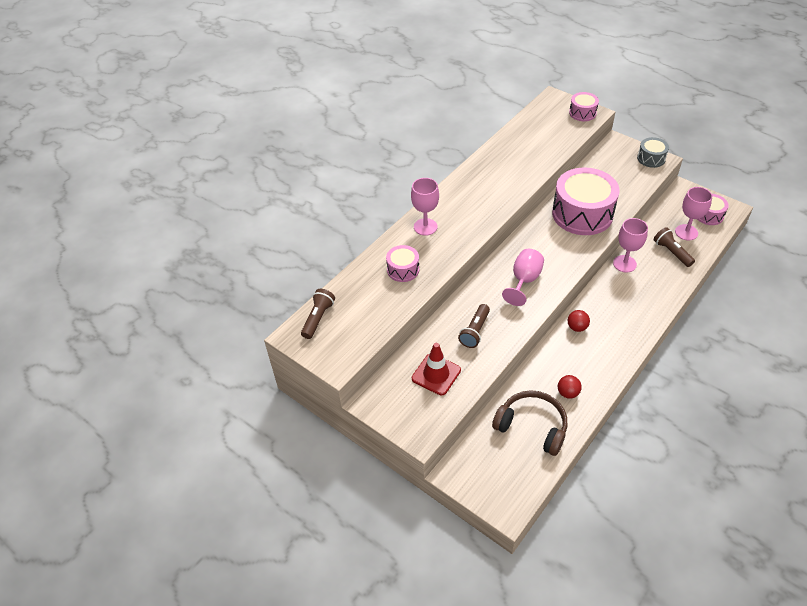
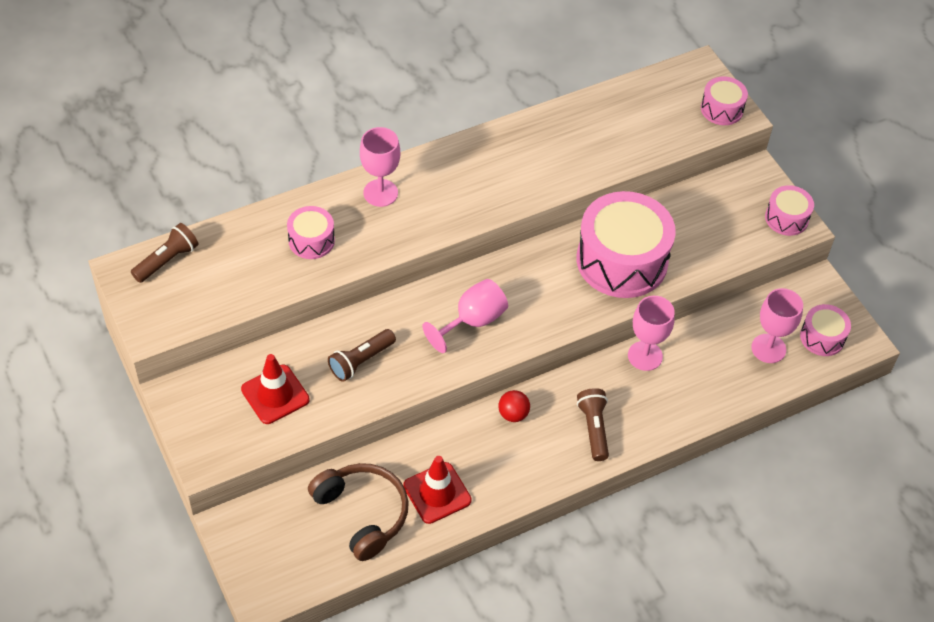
camera: 20 degrees right, 5 degrees up
(568, 393) = (437, 493): red ball -> red traffic cone
(651, 158) = (786, 218): grey drum -> pink drum
(671, 252) = (723, 368): brown flashlight -> brown flashlight (593, 429)

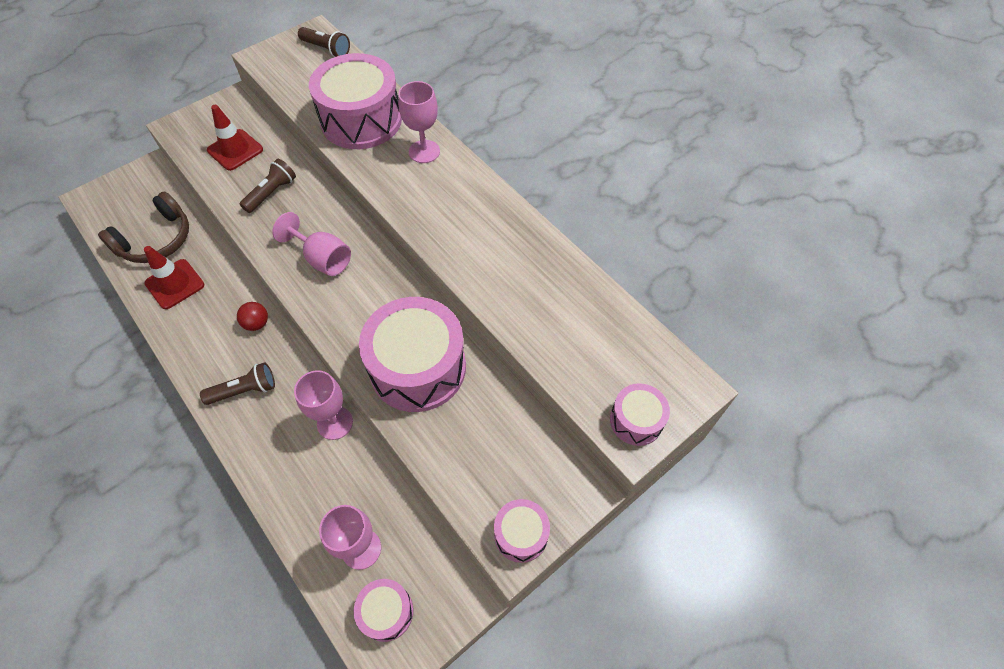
camera: 80 degrees right, 5 degrees up
(311, 240) = (361, 120): pink drum -> pink drum, size x2.05
(361, 361) = (271, 193): brown flashlight -> brown flashlight turned 90 degrees clockwise

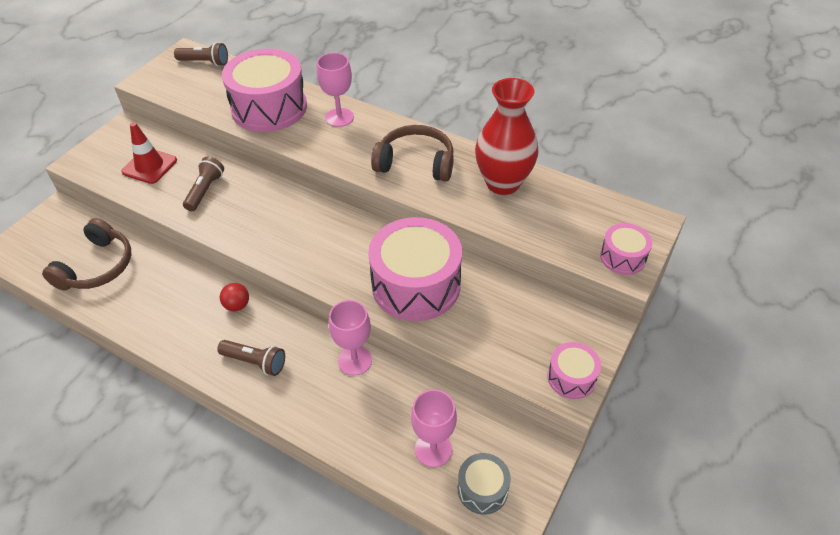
camera: 20 degrees left, 10 degrees down
(175, 284) = (136, 297): red traffic cone -> none
(244, 390) = (255, 362): brown flashlight -> brown flashlight turned 60 degrees clockwise
(322, 259) = (283, 228): pink goblet -> none
(386, 612) = (482, 489): pink drum -> grey drum
(473, 230) = (415, 163): none -> brown headphones
(552, 283) = (503, 183): none -> red vase

